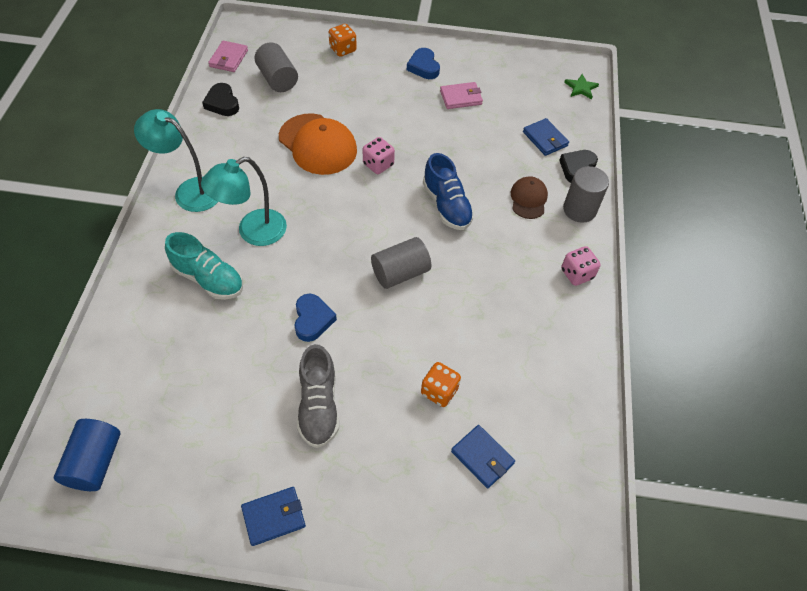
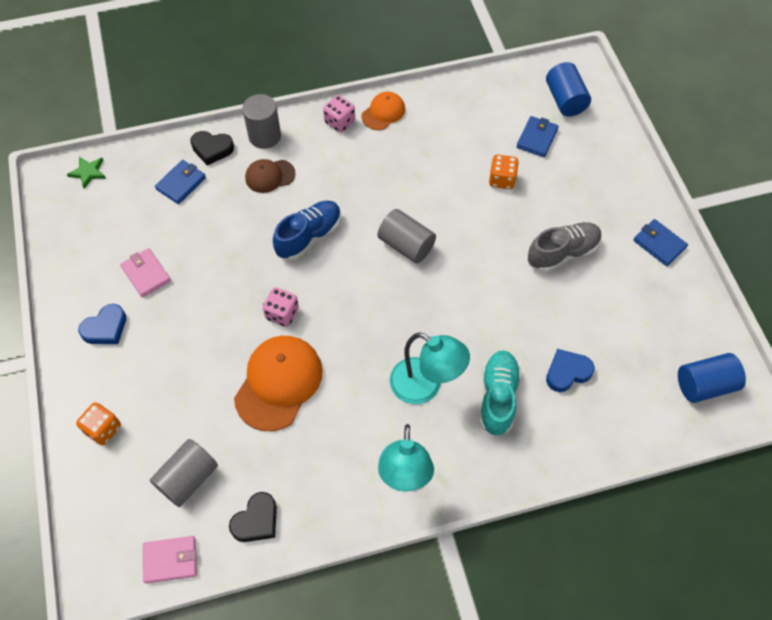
camera: 110 degrees left, 5 degrees up
(312, 320) = (490, 291): blue heart -> blue heart (567, 372)
(531, 523) = (565, 100): none -> blue cylinder
(577, 317) = (383, 112): none -> orange cap

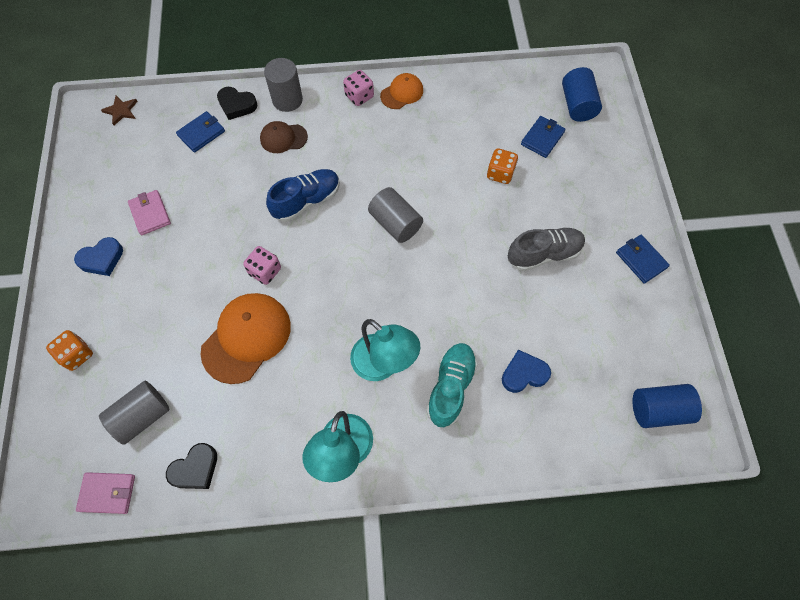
camera: 10 degrees right, 5 degrees up
(88, 172) = (121, 111): green star -> brown star

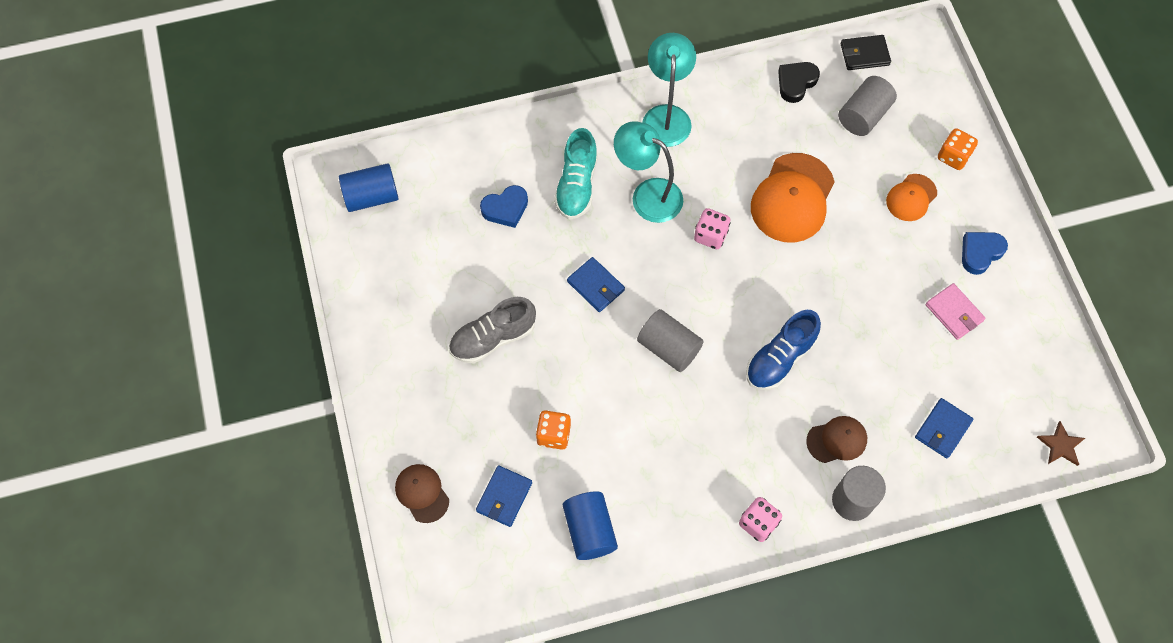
camera: 170 degrees right, 0 degrees up
(107, 493) = (864, 54): pink wallet -> black wallet
(237, 105) = (915, 480): black heart -> none
(265, 271) = (798, 268): pink dice -> pink dice (710, 235)
(402, 93) = (702, 539): orange cap -> orange cap (911, 198)
(577, 105) = (459, 560): blue cylinder -> blue cylinder (590, 530)
(605, 149) = (422, 493): none -> brown cap
(641, 260) = (381, 349): blue wallet -> blue wallet (595, 286)

